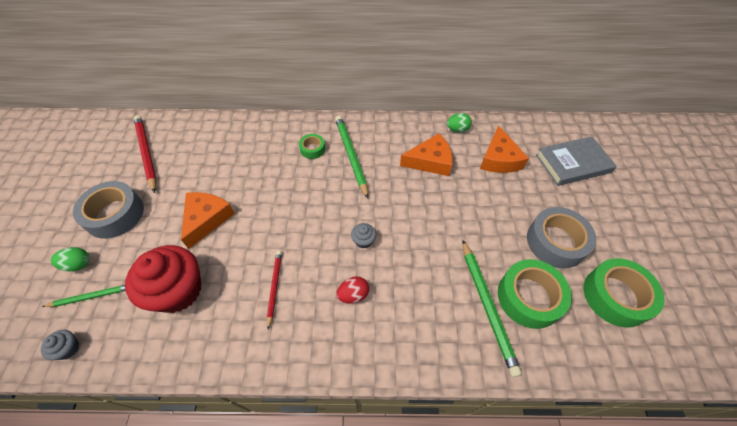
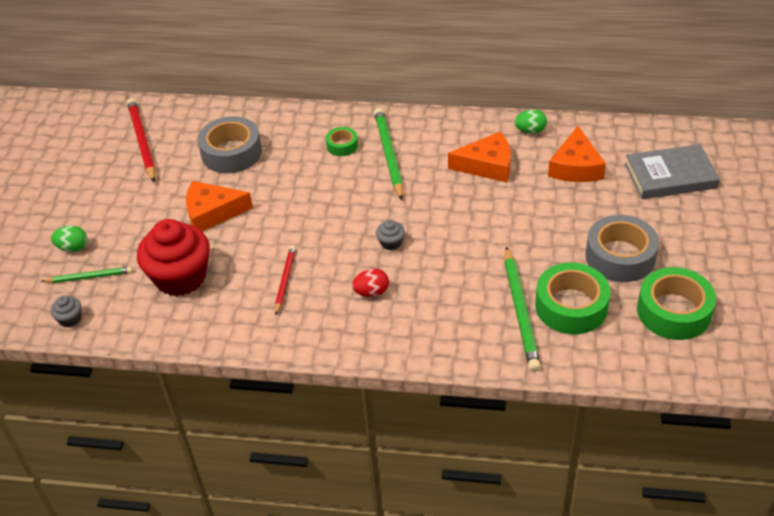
camera: 10 degrees right, 10 degrees down
(115, 214) = (109, 203): grey tape -> grey tape (231, 153)
(206, 219) = (212, 212): orange cheese -> orange cheese turned 120 degrees counterclockwise

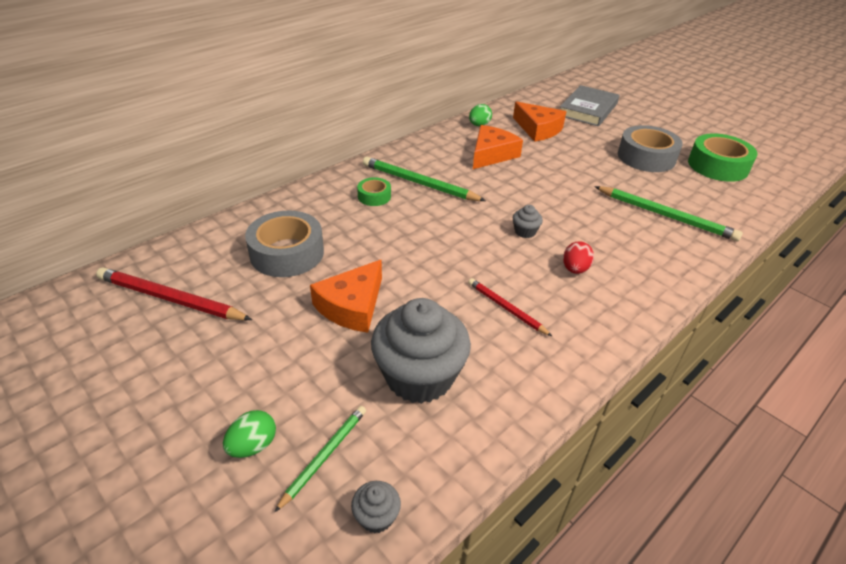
camera: 55 degrees left, 5 degrees down
(180, 277) = (419, 376): red cupcake -> grey cupcake
(571, 306) = (679, 195): green tape -> none

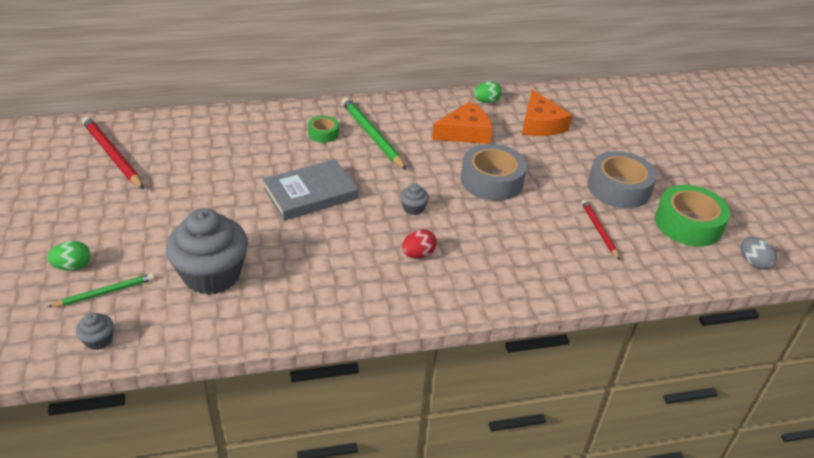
camera: 30 degrees right, 0 degrees up
(287, 253) = (215, 153): grey tape -> grey tape (492, 180)
(352, 306) = (219, 209): orange cheese -> none
(506, 308) = (326, 259): red pencil -> red pencil (599, 230)
(588, 109) = (619, 121): grey book -> grey book (310, 193)
(665, 216) = (563, 246): green pencil -> none
(785, 177) = (753, 263): none -> grey egg

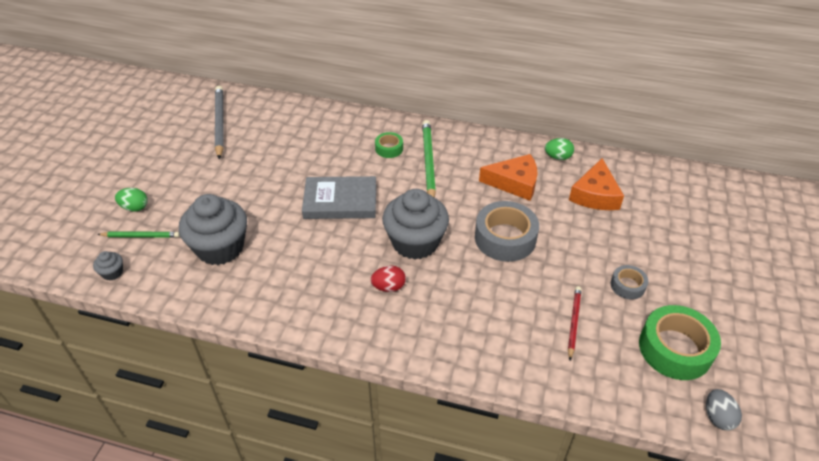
camera: 30 degrees right, 5 degrees up
(113, 155) = (220, 123): red pencil -> grey pencil
(413, 208) = (415, 242): grey cupcake -> grey cupcake, size x2.41
(619, 188) = (627, 286): grey tape -> grey tape, size x0.52

